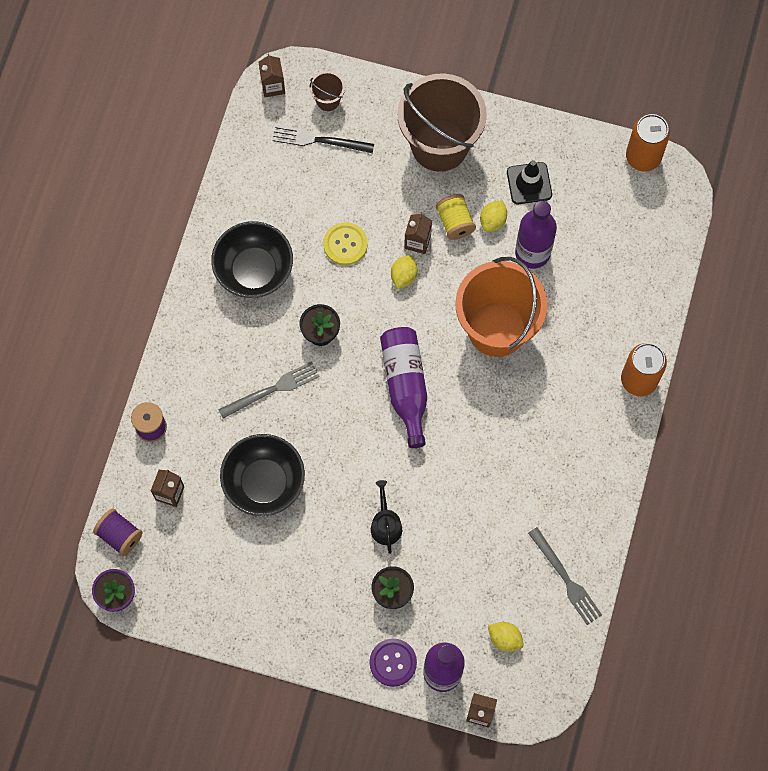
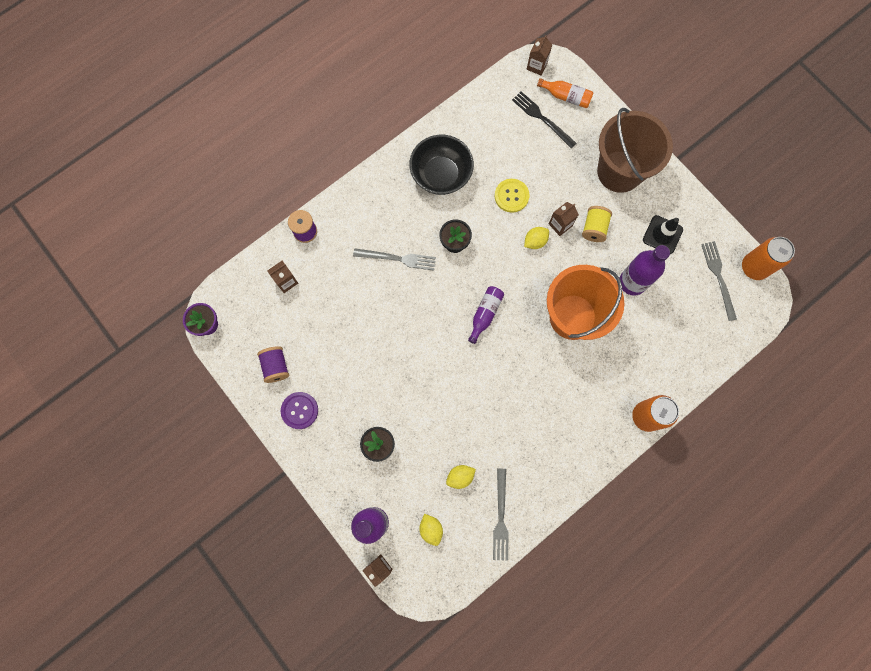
camera: 35 degrees right, 5 degrees up
(120, 535) = (236, 287): purple spool -> purple spool (276, 366)
(264, 482) = (349, 315): black bowl -> none
(328, 100) = (566, 96): brown bucket -> orange bottle
(385, 524) = (407, 396): black watering can -> none
(393, 662) = (346, 492): purple button -> purple button (299, 410)
(405, 386) = (485, 314): purple bottle -> purple bottle, size x0.62
(493, 221) = (620, 244): yellow lemon -> yellow lemon (460, 477)
(615, 191) = (718, 277): none -> grey fork

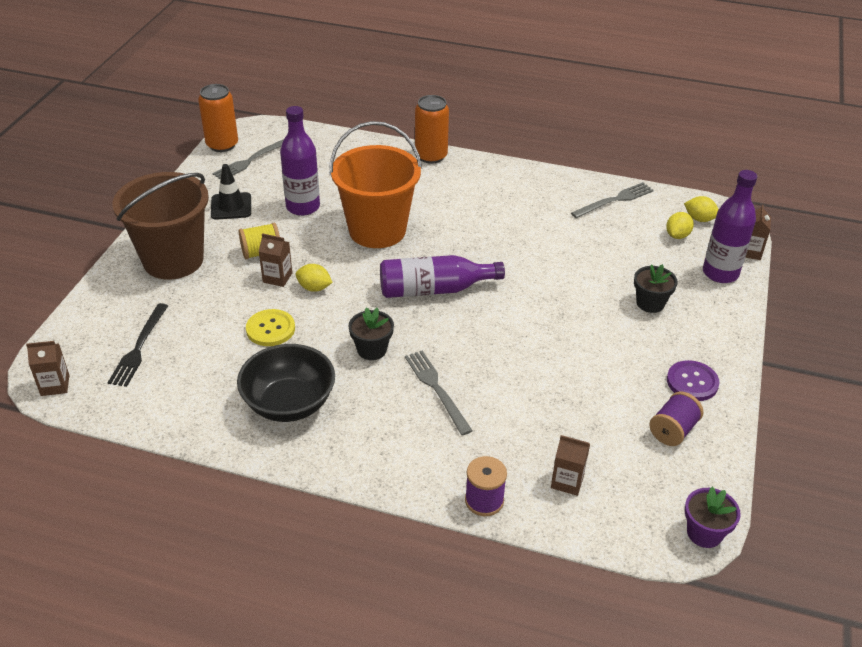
camera: 125 degrees left, 35 degrees down
(460, 477) = (611, 238): yellow lemon -> yellow lemon (699, 219)
(485, 314) = (434, 289): purple bottle -> purple bottle, size x1.60
(566, 96) = (91, 340): orange bottle -> none

